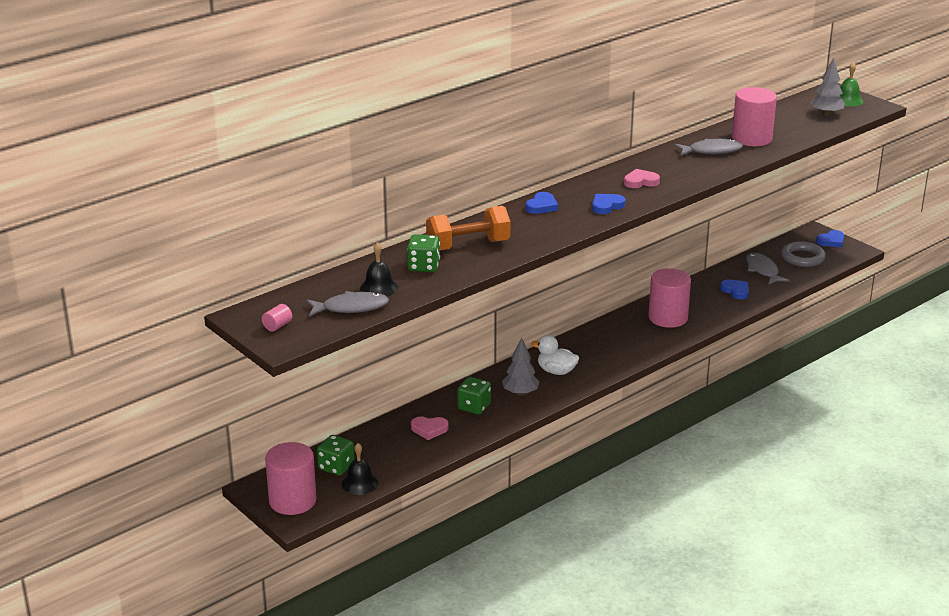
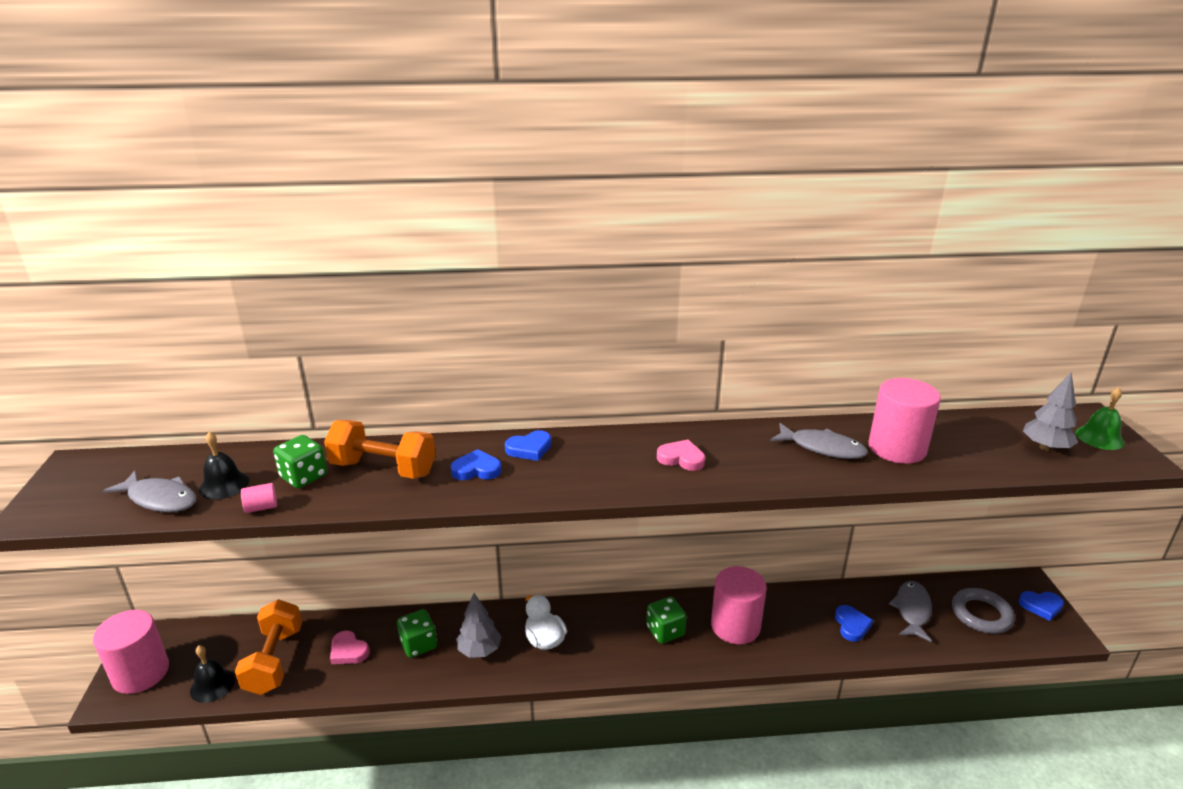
camera: 35 degrees right, 0 degrees up
(277, 326) = (72, 491): pink cylinder -> pink cylinder (261, 507)
(336, 467) = (223, 652): green dice -> green dice (665, 631)
(383, 455) = (274, 661): none -> orange dumbbell
(606, 206) = (597, 476): blue heart -> blue heart (476, 470)

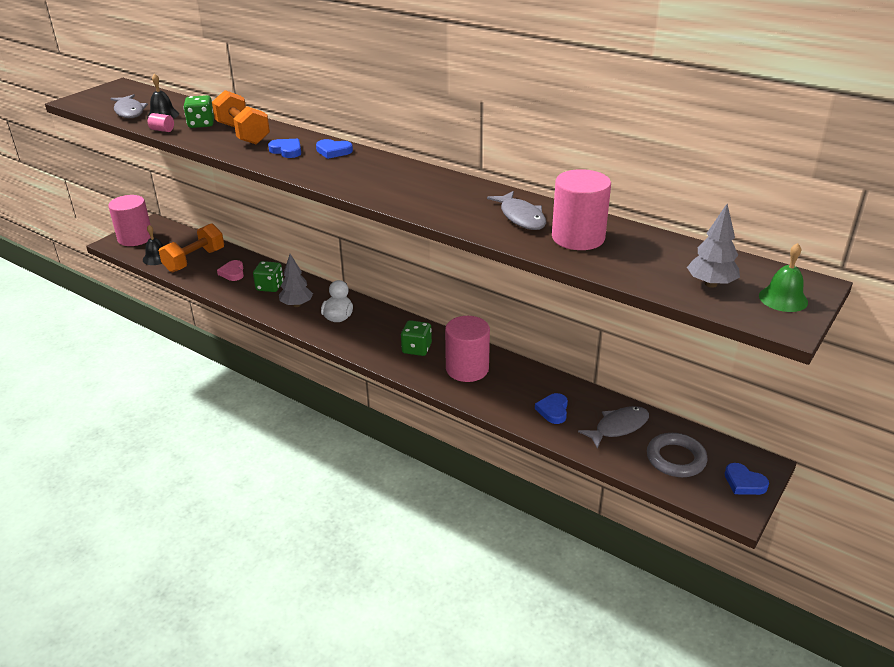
camera: 40 degrees right, 5 degrees up
(681, 458) = (412, 188): pink heart -> none
(851, 625) = (553, 410): blue heart -> blue heart turned 150 degrees clockwise

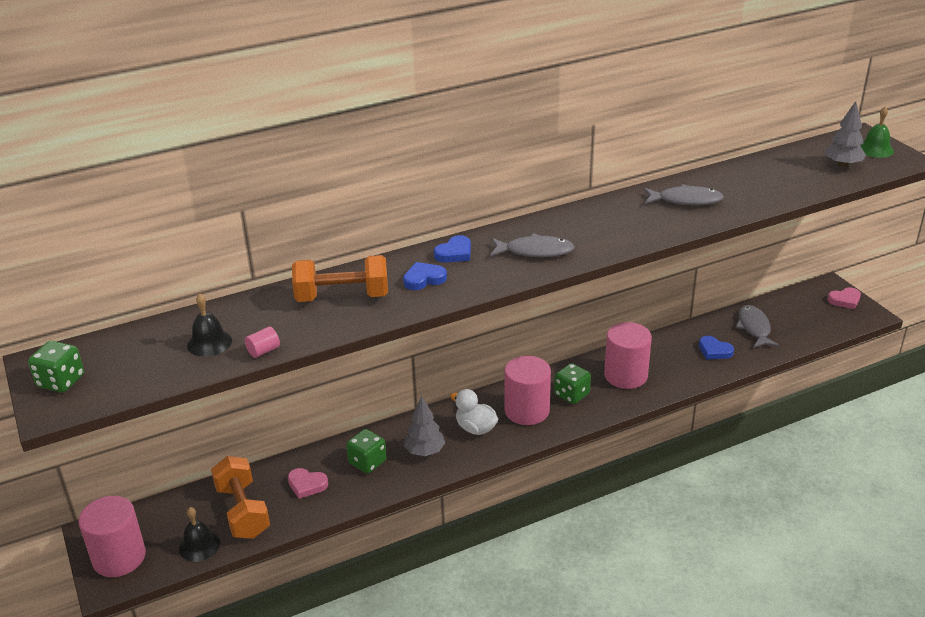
camera: 60 degrees left, 0 degrees up
(129, 111) = (161, 367): grey fish -> grey fish (535, 251)
(201, 124) = (276, 319): green dice -> green dice (61, 381)
(578, 238) = (740, 188): pink cylinder -> pink cylinder (527, 411)
(676, 459) = (805, 317): grey ring -> none
(744, 482) = (844, 300): blue heart -> pink heart

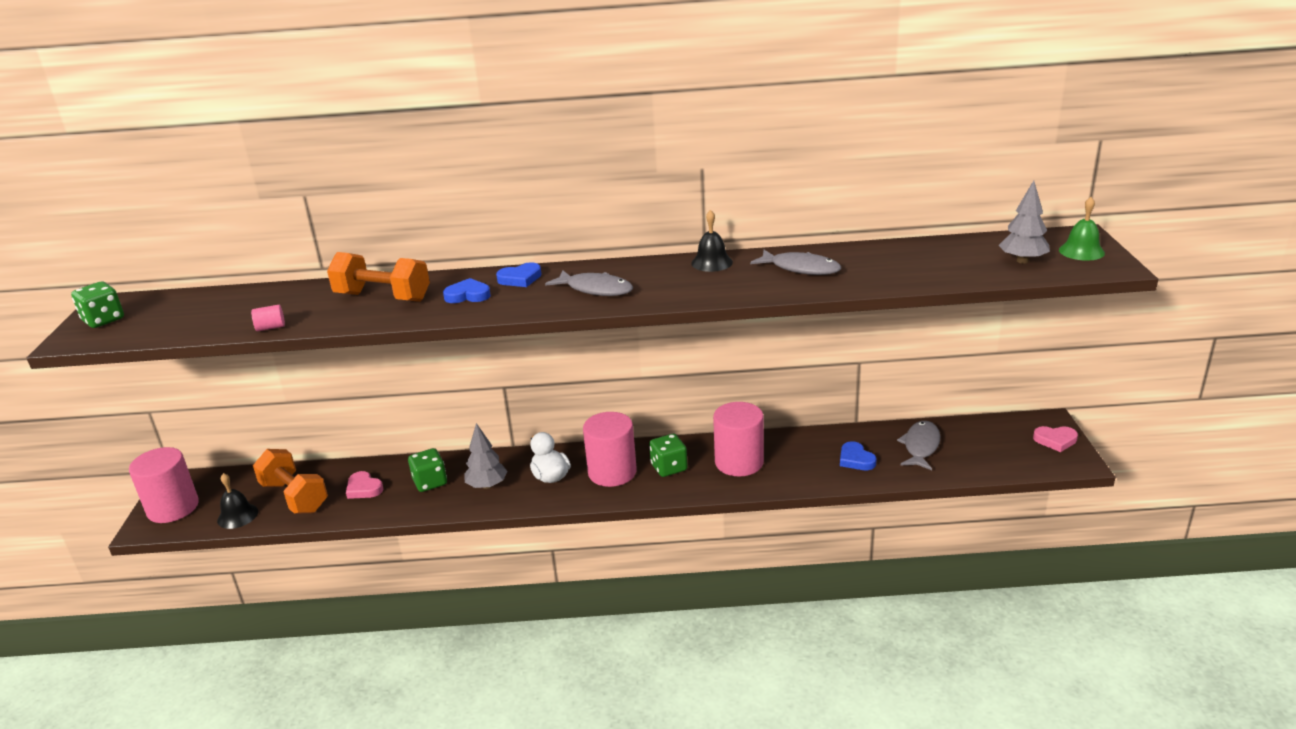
camera: 25 degrees right, 5 degrees down
(209, 343) = (239, 313): black bell -> black bell (712, 262)
(243, 511) = (295, 497): orange dumbbell -> orange dumbbell turned 45 degrees counterclockwise

